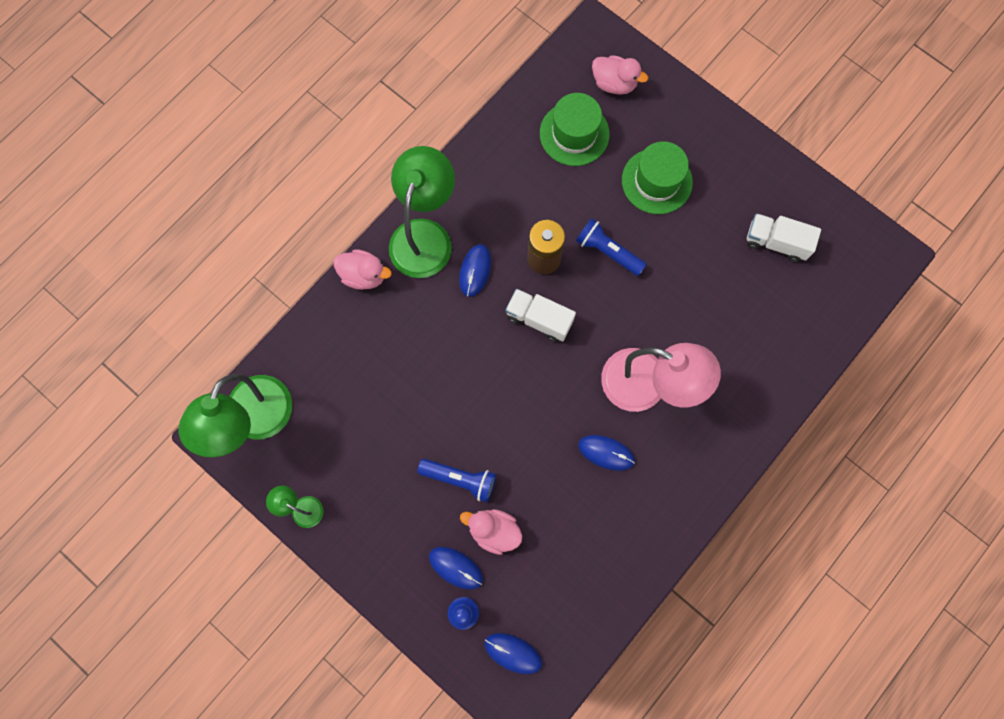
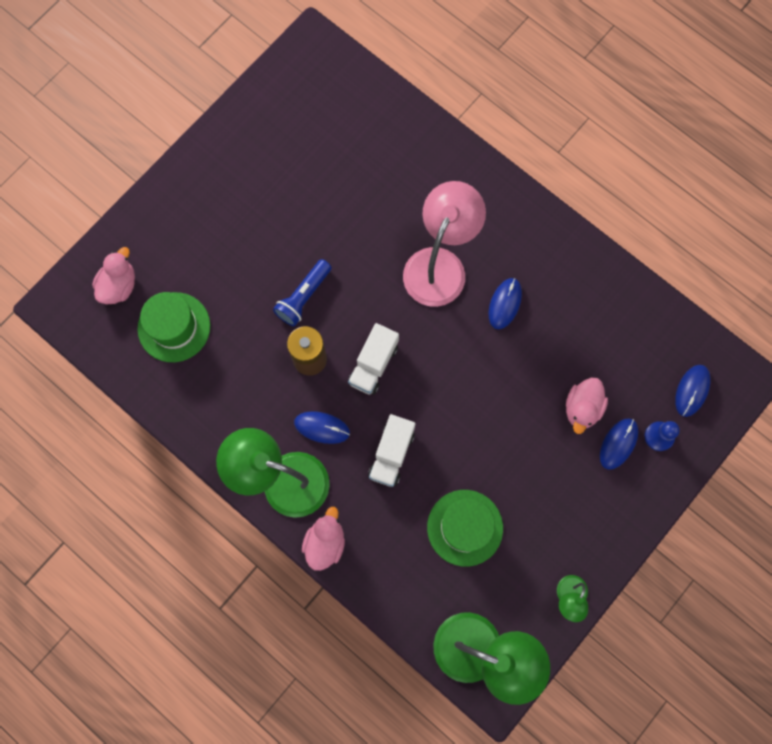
camera: 90 degrees left, 0 degrees up
(460, 479) = (534, 440): blue flashlight -> none
(657, 181) = (230, 248): green hat -> green hat (465, 527)
(776, 242) = (297, 141): white truck -> white truck (391, 454)

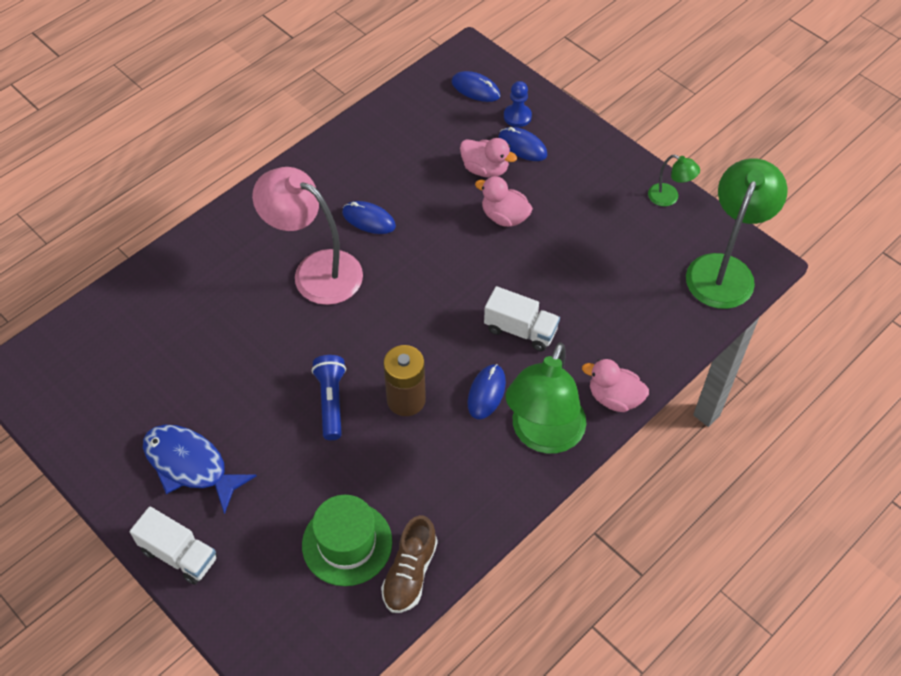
camera: 85 degrees left, 20 degrees down
(119, 286) = (282, 607): pink duck -> pink duck (504, 217)
(150, 379) = (410, 573): none -> brown shoe
(236, 196) = (190, 465): none -> blue fish
(303, 297) = (331, 401): blue flashlight -> blue flashlight turned 135 degrees counterclockwise
(373, 364) = (419, 339): white truck -> white truck (179, 555)
(465, 527) = (600, 273): green hat -> none

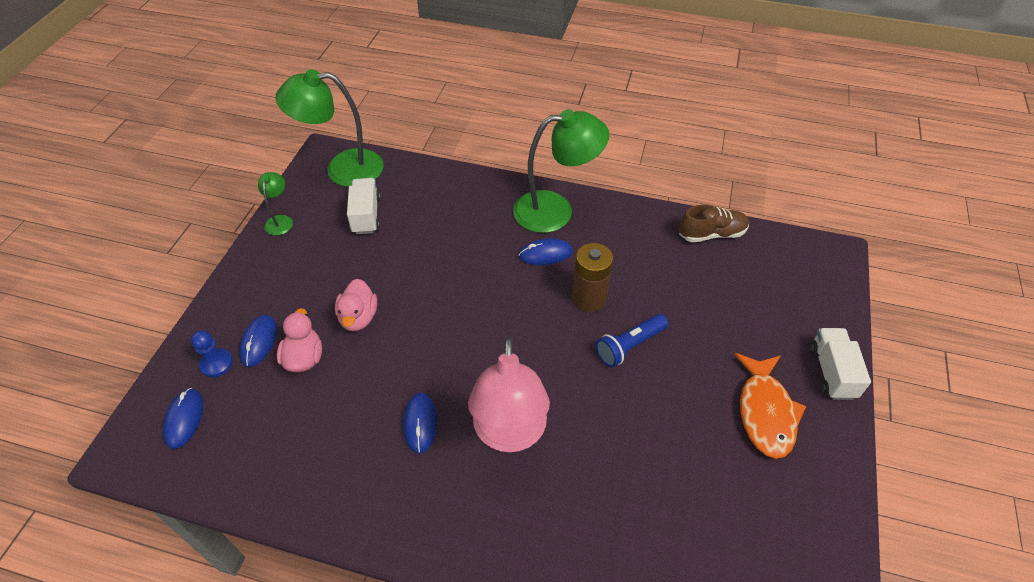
camera: 120 degrees left, 5 degrees down
(190, 465) = (765, 412): blue fish -> orange fish
(347, 543) = (725, 276): green hat -> none
(520, 330) = (474, 258): white truck -> white truck (366, 215)
(614, 398) = (497, 187): pink duck -> none

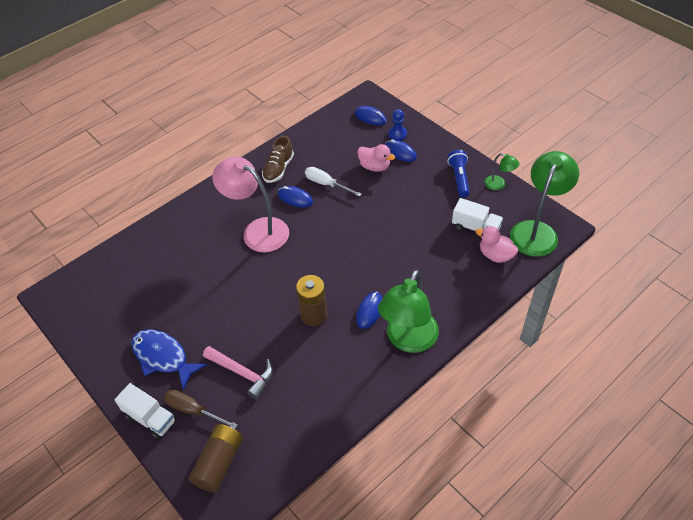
camera: 125 degrees right, 0 degrees up
(358, 317) = (386, 196): pink duck -> pink duck (495, 255)
(370, 399) = (326, 184): none -> white screwdriver
(629, 346) = (262, 316): blue flashlight -> blue flashlight (459, 178)
(708, 321) = (242, 373): none -> pink hammer
(711, 234) = (310, 434): brown shoe -> brown shoe (278, 169)
(765, 412) = (163, 357): orange fish -> blue fish
(785, 338) = (193, 410): none -> brown screwdriver
(804, 284) = (219, 463): none -> brown battery

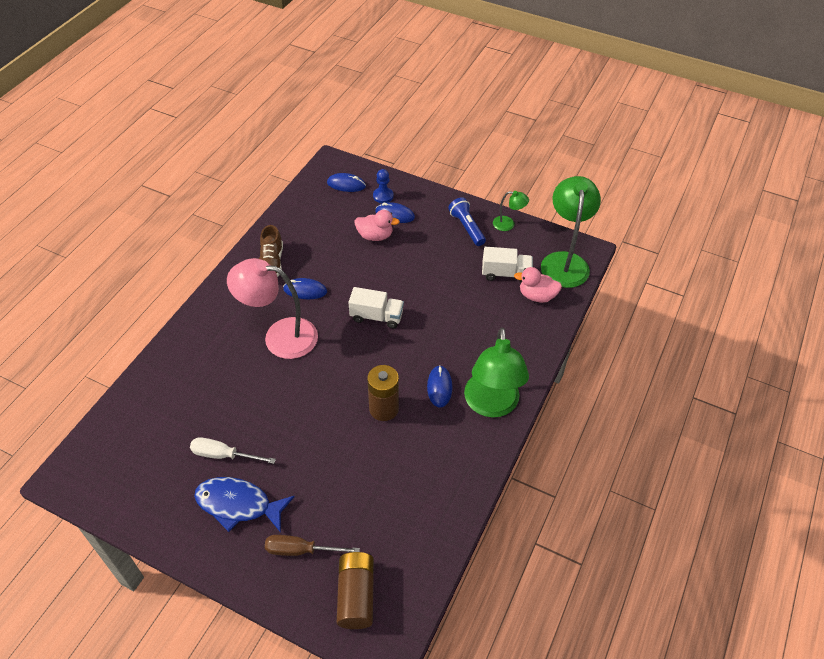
camera: 25 degrees left, 0 degrees up
(150, 418) = (255, 575): white truck -> white truck (376, 316)
(242, 373) = (336, 493): pink hammer -> none
(326, 184) = (332, 267): white screwdriver -> white screwdriver (223, 455)

